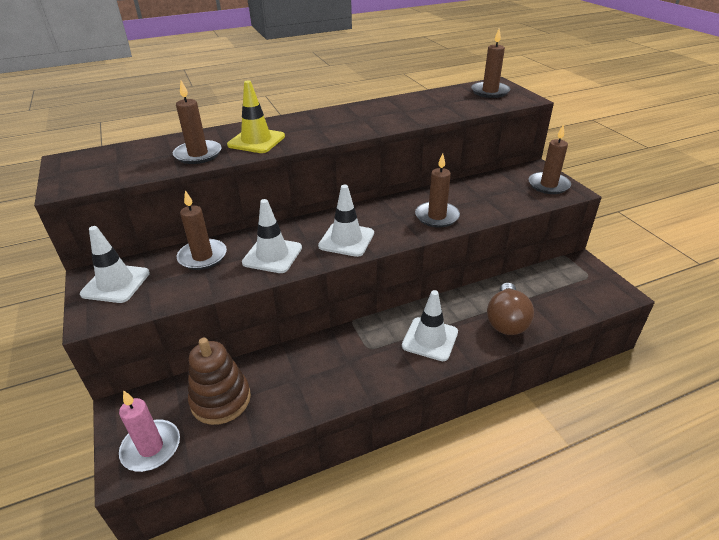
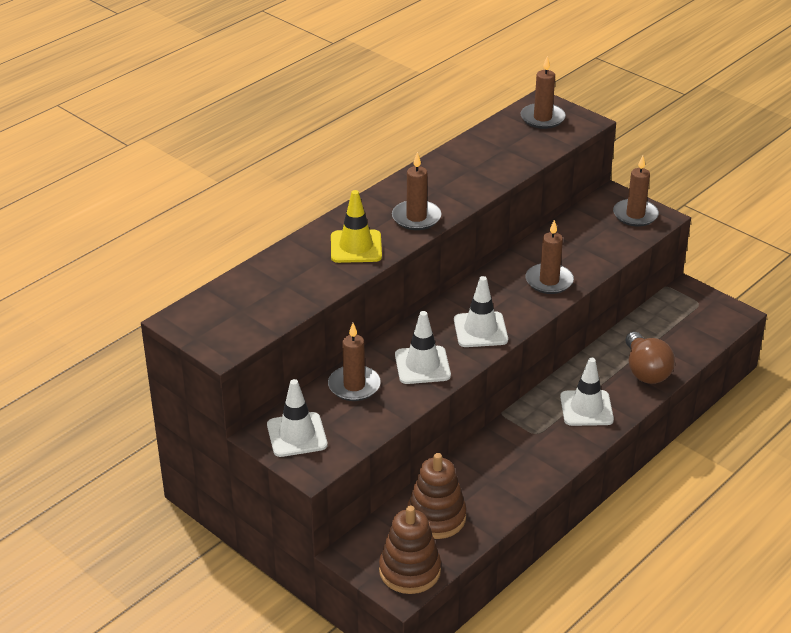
camera: 25 degrees left, 0 degrees up
(151, 447) = (409, 570): pink candle -> brown stacking toy
(198, 154) = (314, 278): brown candle -> brown candle (416, 218)

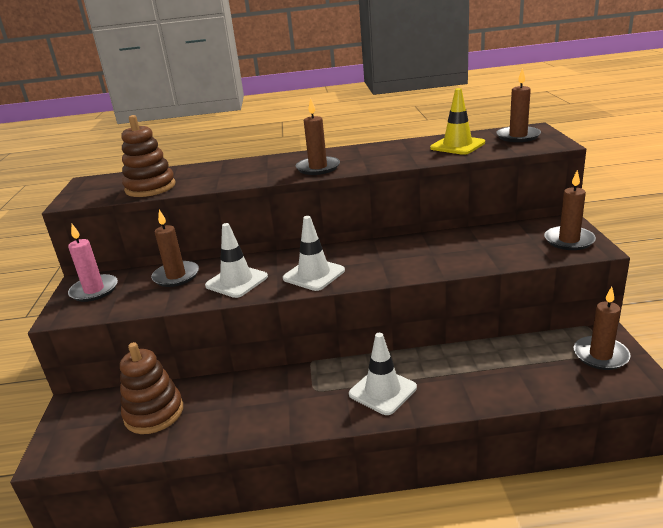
camera: 45 degrees right, 10 degrees down
(297, 435) = (94, 290): white traffic cone -> pink candle
(356, 247) = (249, 173): yellow traffic cone -> yellow traffic cone (457, 145)
(409, 570) = (76, 442): brown stacking toy -> brown stacking toy (150, 187)
(549, 281) = (419, 261): brown candle -> brown candle (600, 355)
(645, 371) = (478, 385): brown light bulb -> none

